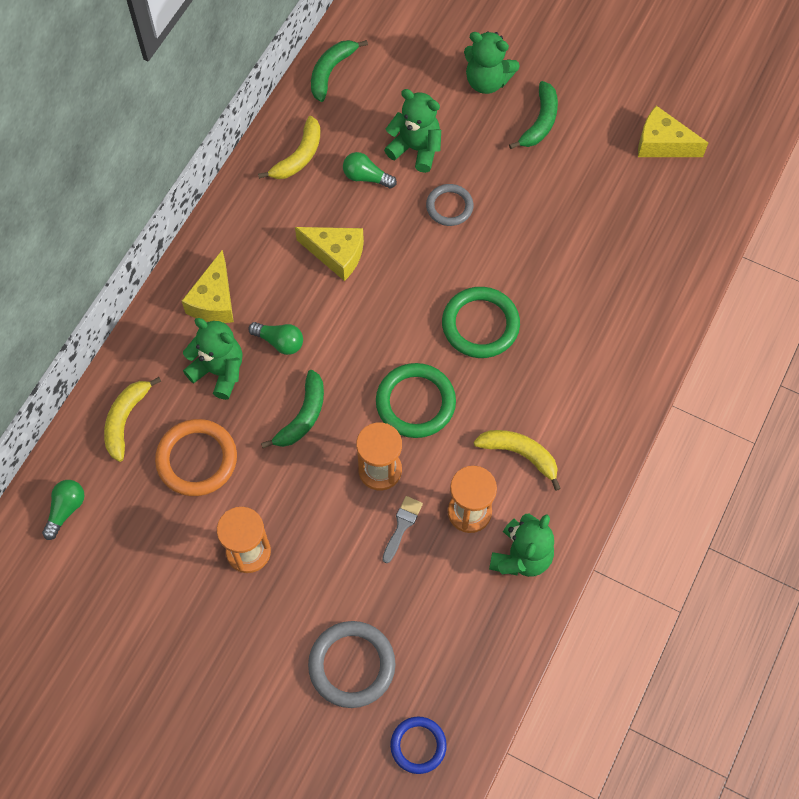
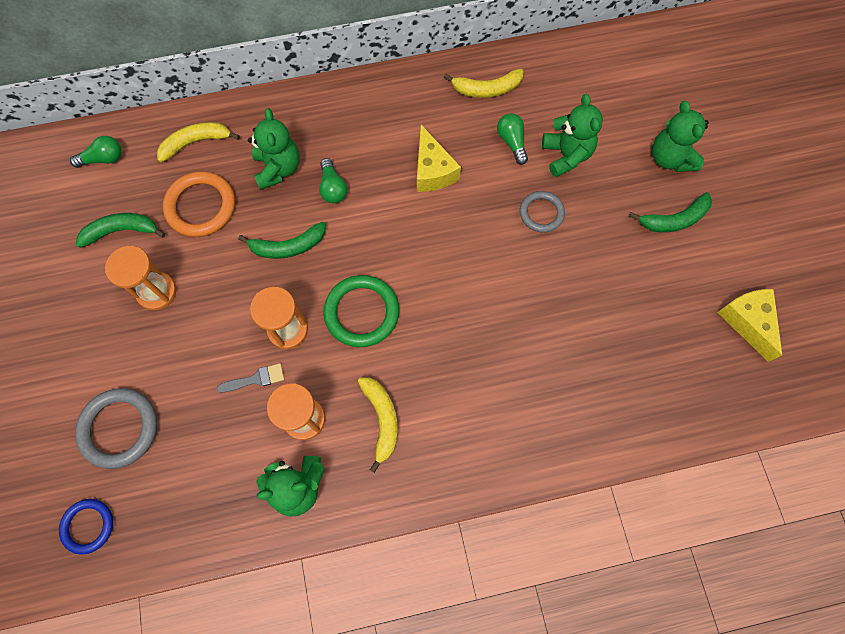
camera: 50 degrees right, 5 degrees up
(214, 300) = (329, 125): yellow cheese -> none
(331, 72) = (572, 57): green banana -> green banana (121, 231)
(480, 325) = (464, 308): green ring -> none

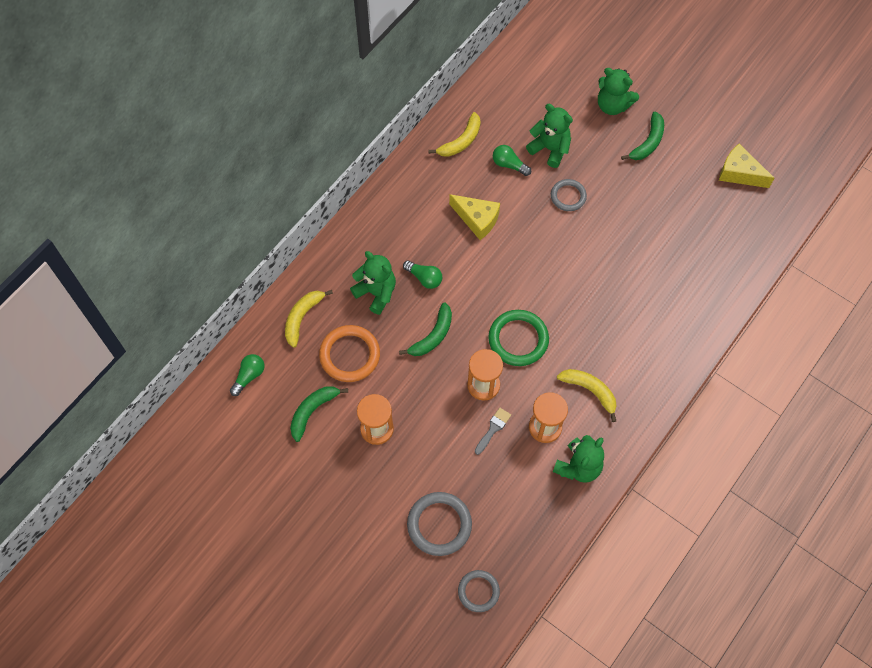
camera: 40 degrees left, 5 degrees down
(88, 526) = (478, 591): blue ring -> grey ring

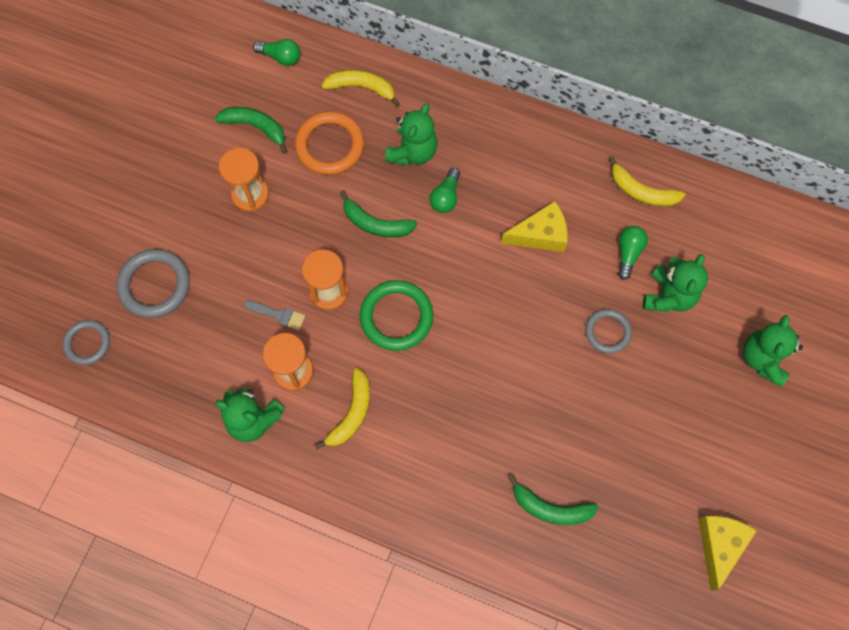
camera: 75 degrees right, 5 degrees up
(477, 219) = (540, 235): yellow cheese -> yellow cheese turned 120 degrees counterclockwise
(648, 142) = (723, 415): green banana -> green banana (551, 508)

